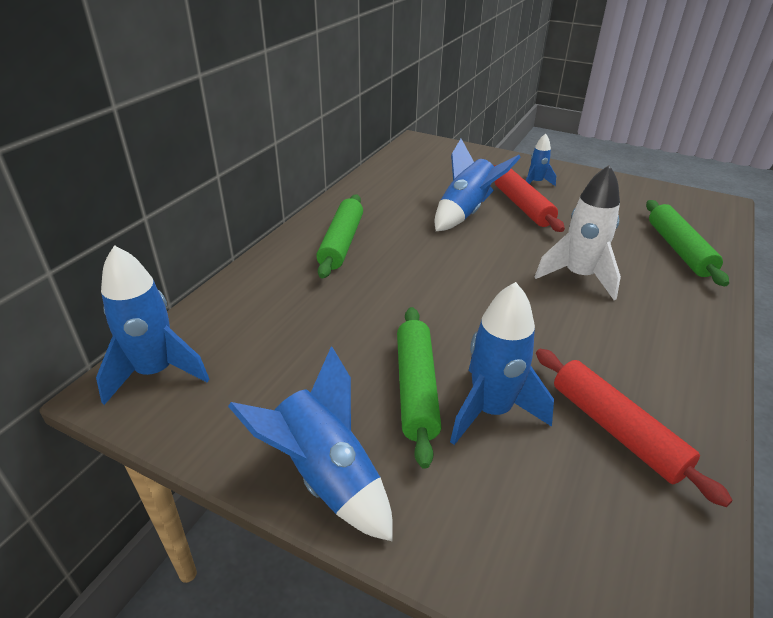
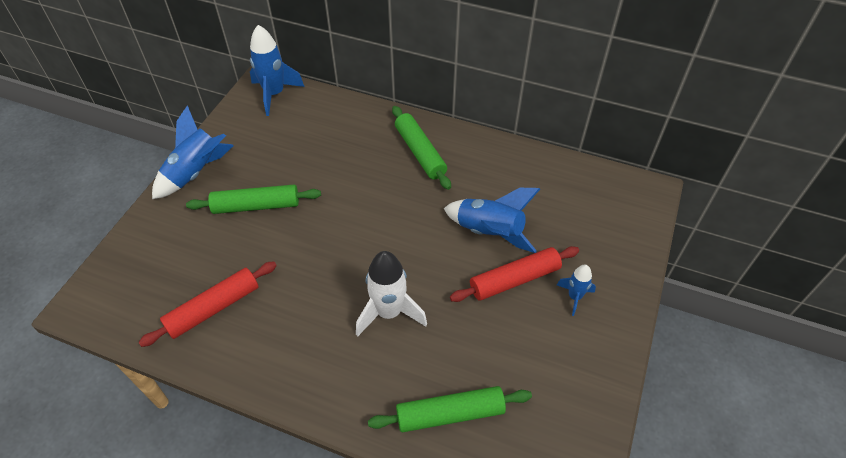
camera: 85 degrees right, 15 degrees up
(341, 243) = (420, 152): green rolling pin -> green rolling pin turned 60 degrees clockwise
(491, 410) = (235, 243): blue rocket -> none

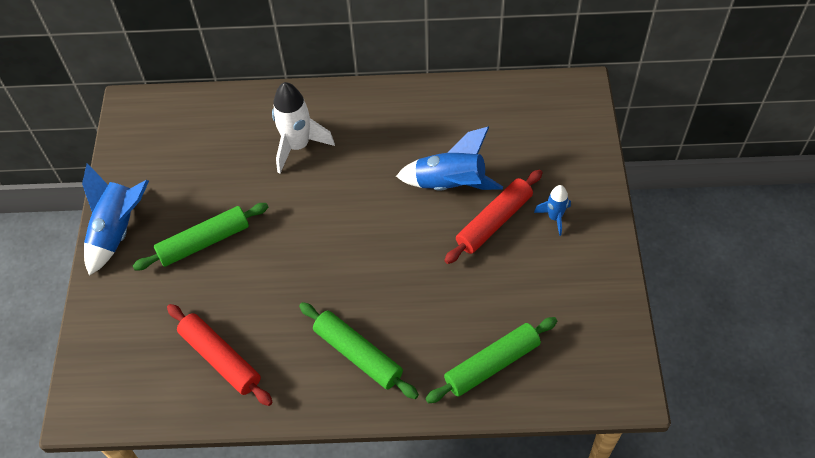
camera: 20 degrees left, 5 degrees up
(213, 308) = (220, 358): red rolling pin -> red rolling pin turned 75 degrees counterclockwise
(274, 94) = (153, 114): blue rocket -> none
(389, 312) = (392, 296): white rocket -> white rocket (298, 146)
(420, 152) = (343, 126): green rolling pin -> green rolling pin (358, 354)

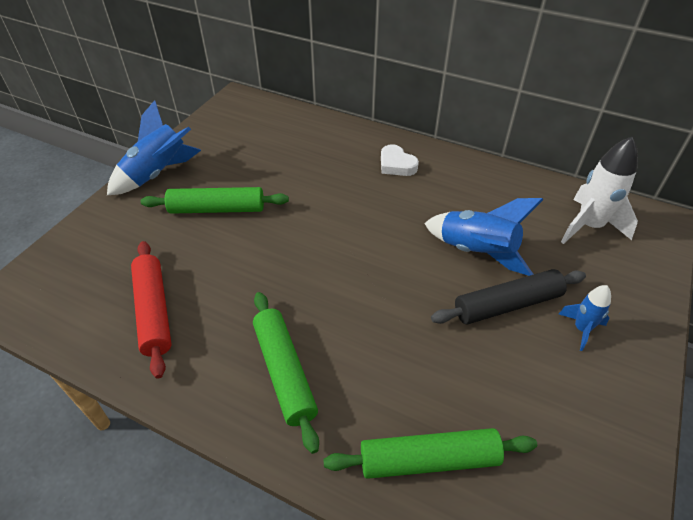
camera: 25 degrees right, 10 degrees down
(298, 146) = (349, 169): white rocket -> white rocket (589, 226)
(338, 122) = (396, 165): none -> white heart
(494, 221) = (507, 304): red rolling pin -> black rolling pin

